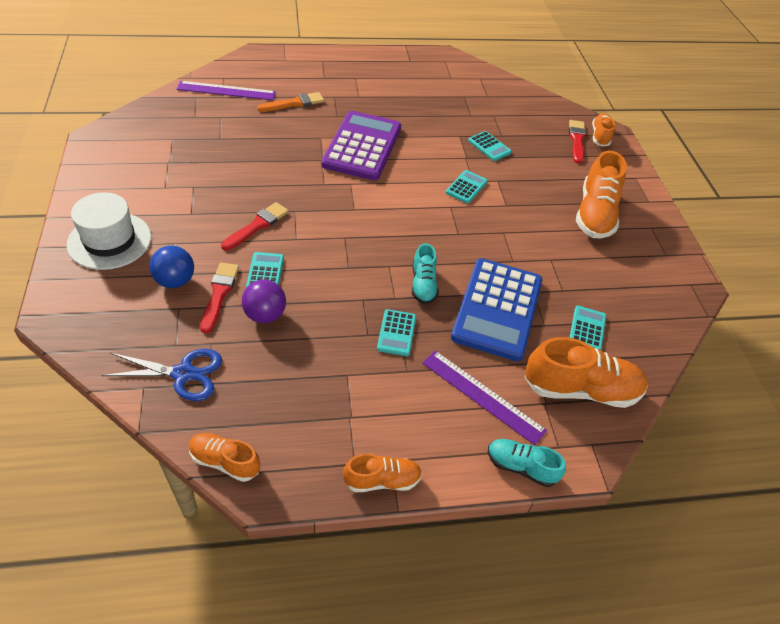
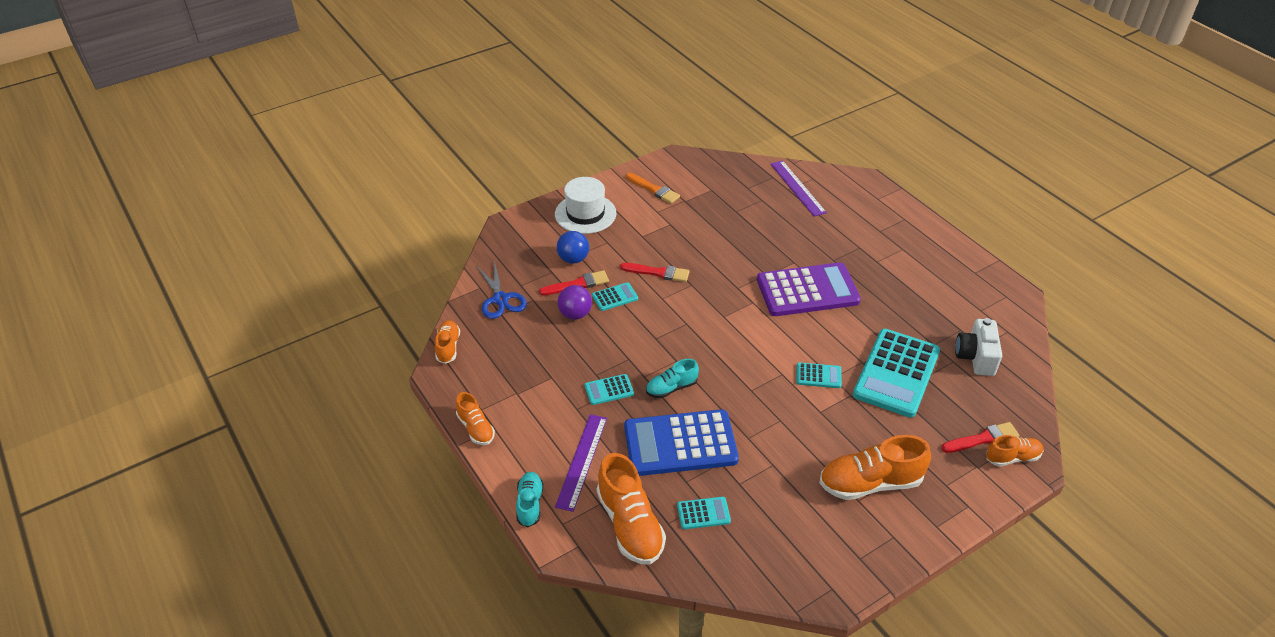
camera: 70 degrees right, 5 degrees down
(294, 103) = (822, 229): orange brush -> orange brush (654, 189)
(489, 146) = (896, 373): turquoise calculator -> turquoise calculator, size x2.27
(496, 103) = (976, 357): none -> white camera

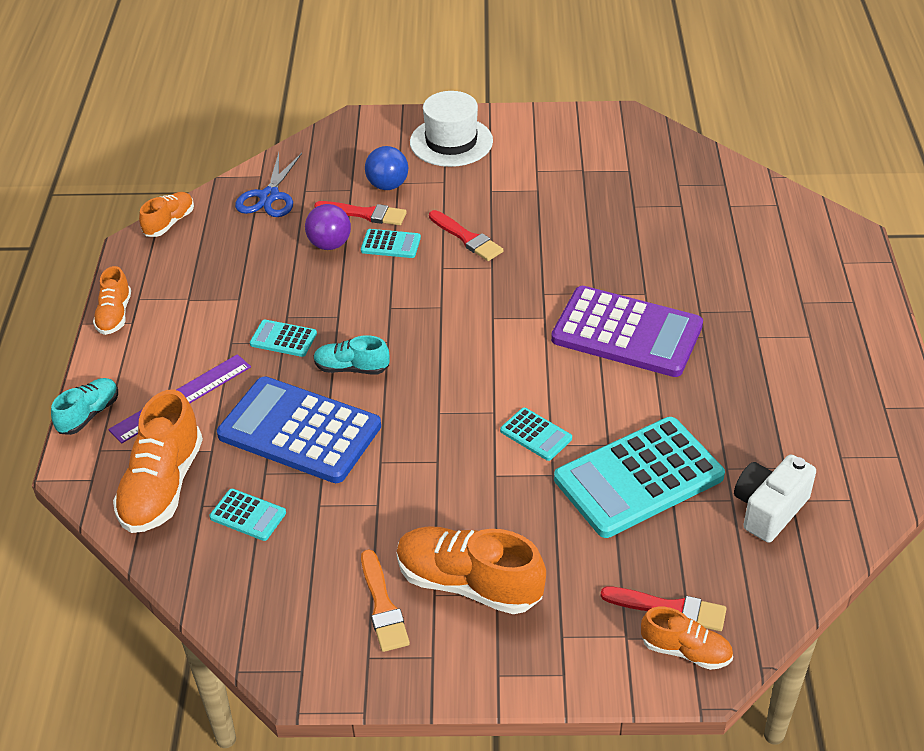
camera: 35 degrees right, 0 degrees up
(654, 189) = (558, 144): orange brush -> orange brush (382, 605)
(797, 188) = (744, 208): purple ruler -> none

